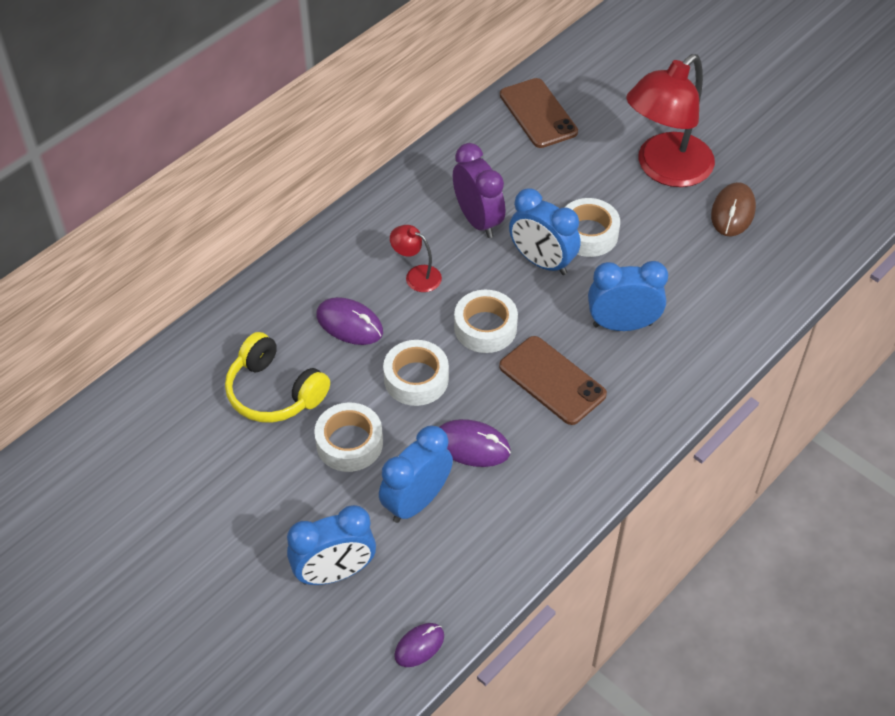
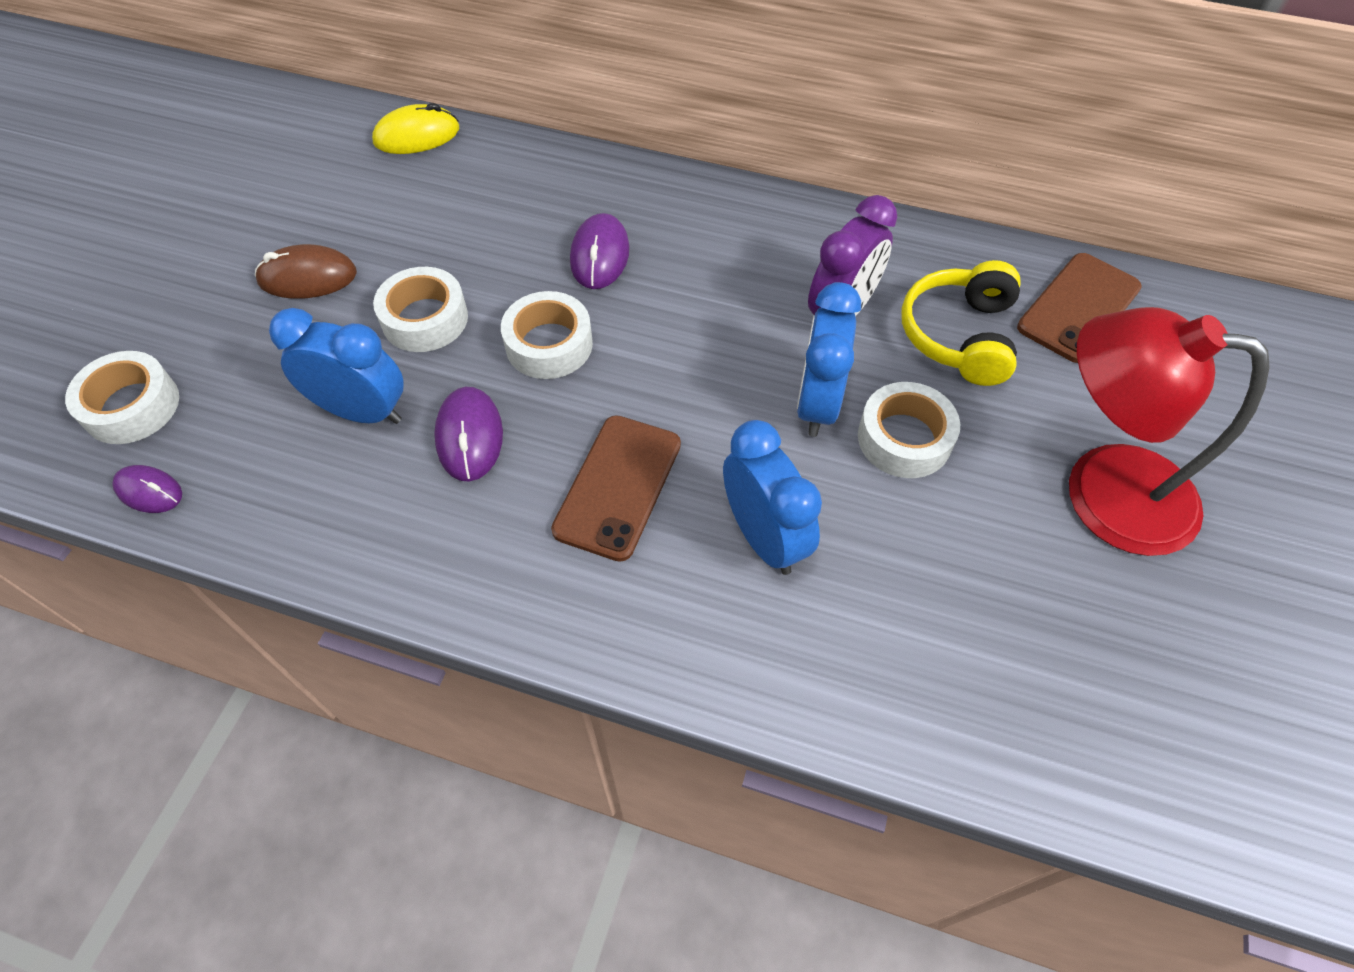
camera: 65 degrees right, 5 degrees up
(138, 396) = (417, 136): none -> yellow mouse
(274, 392) = (469, 231): yellow headphones -> yellow headphones (959, 336)
(334, 572) = (236, 373): blue clock -> none
(416, 275) = (711, 287): red lamp -> none
(485, 327) = (668, 383): white tape -> white tape (132, 406)
(732, 212) = (1089, 615): brown mouse -> brown mouse (308, 277)

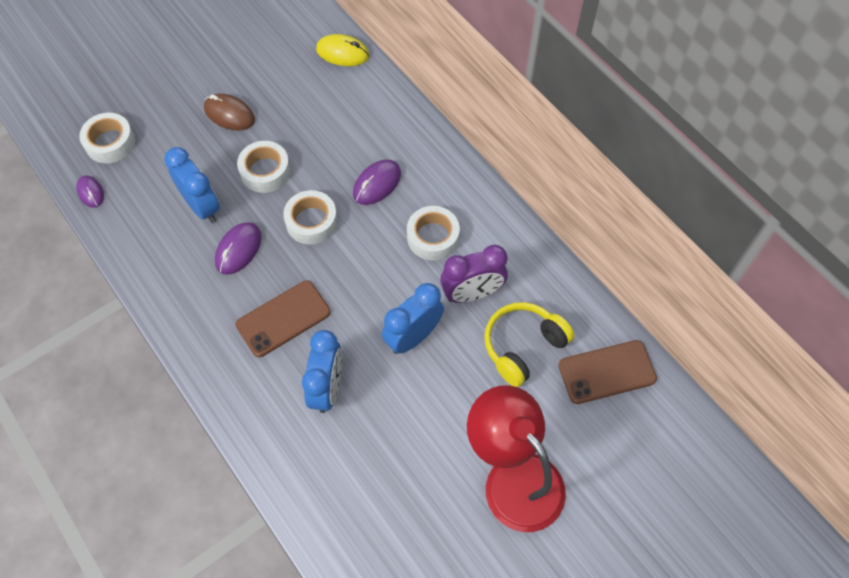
camera: 35 degrees right, 5 degrees up
(904, 438) = (439, 383): white tape -> white tape (433, 237)

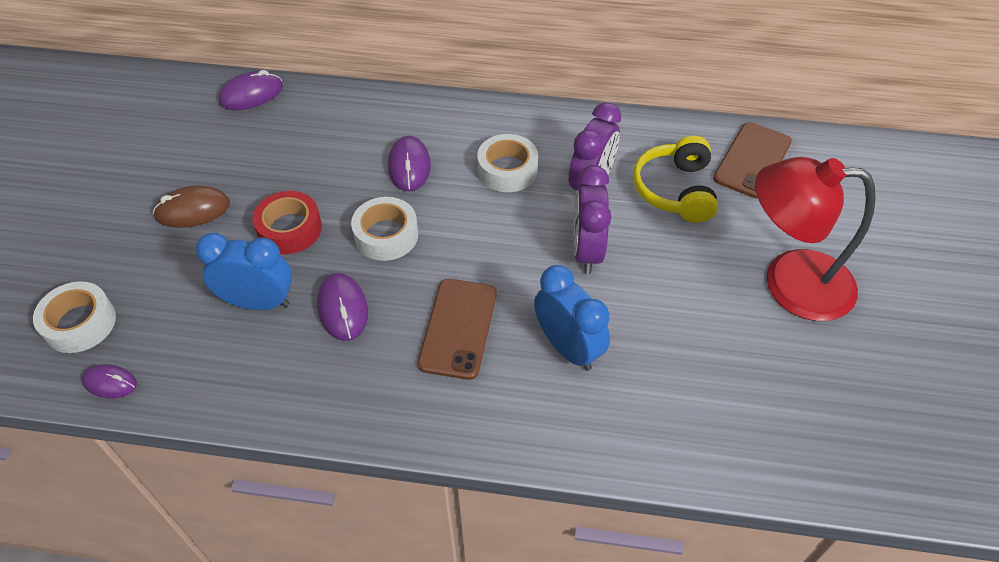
camera: 45 degrees left, 10 degrees down
(265, 171) = (289, 229): white tape -> red tape
(342, 53) = (251, 94): yellow mouse -> purple mouse
(413, 337) = (586, 251): blue clock -> purple clock

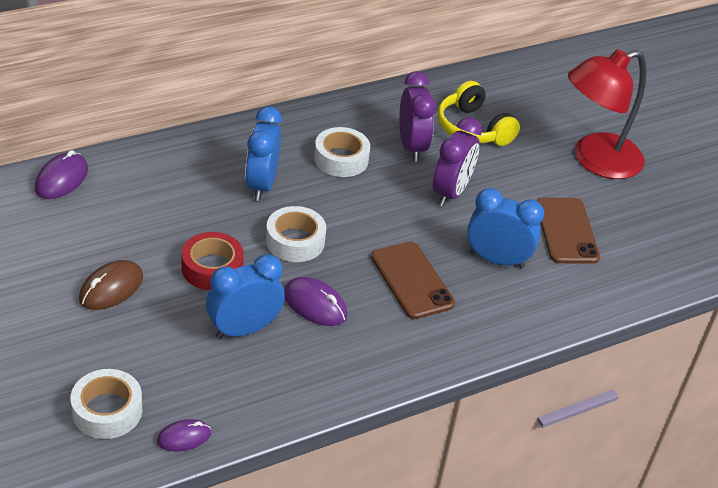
camera: 40 degrees left, 10 degrees down
(409, 166) = (262, 185): purple mouse -> blue clock
(586, 251) = (450, 193): purple clock -> purple clock turned 120 degrees counterclockwise
(752, 160) = (505, 89): brown phone -> brown phone (566, 231)

